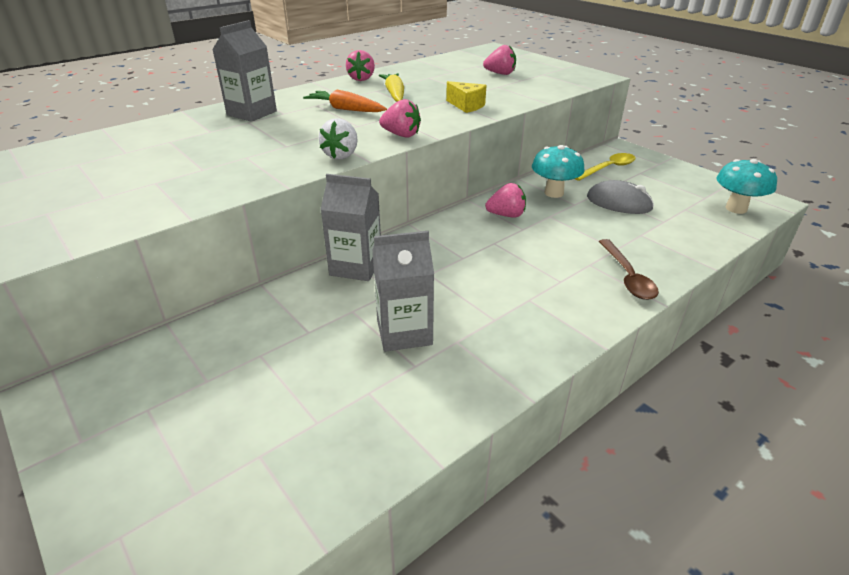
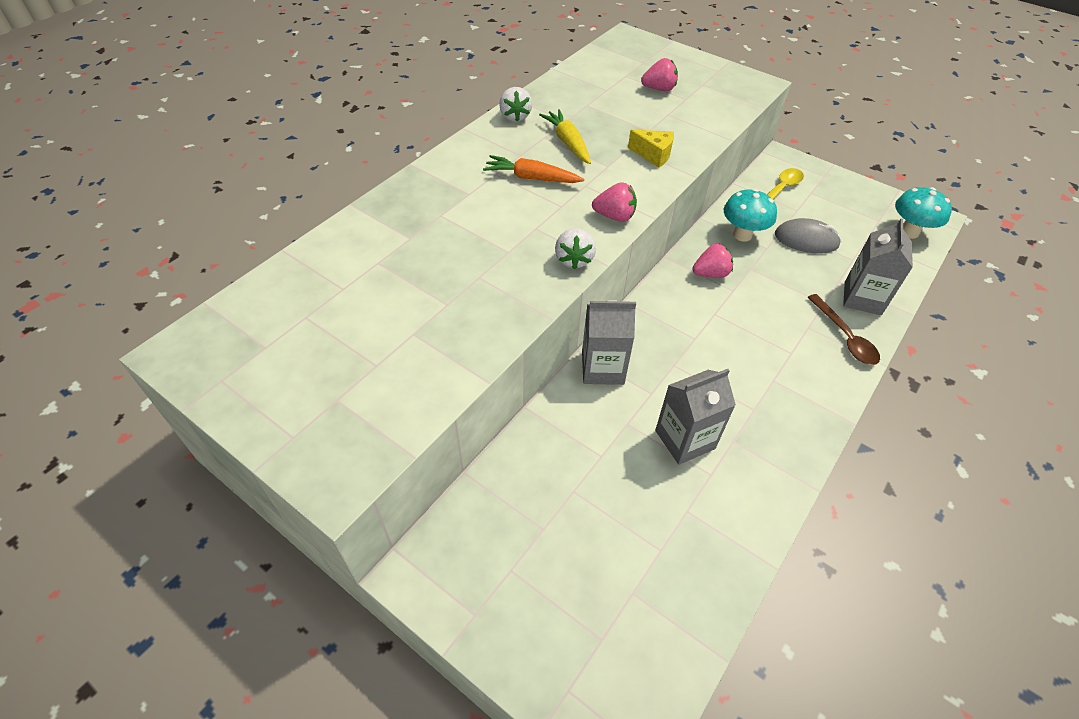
camera: 15 degrees left, 15 degrees up
(252, 113) = (434, 198): grey carton -> grey carton (862, 298)
(361, 79) = (515, 116): pink strawberry -> white strawberry

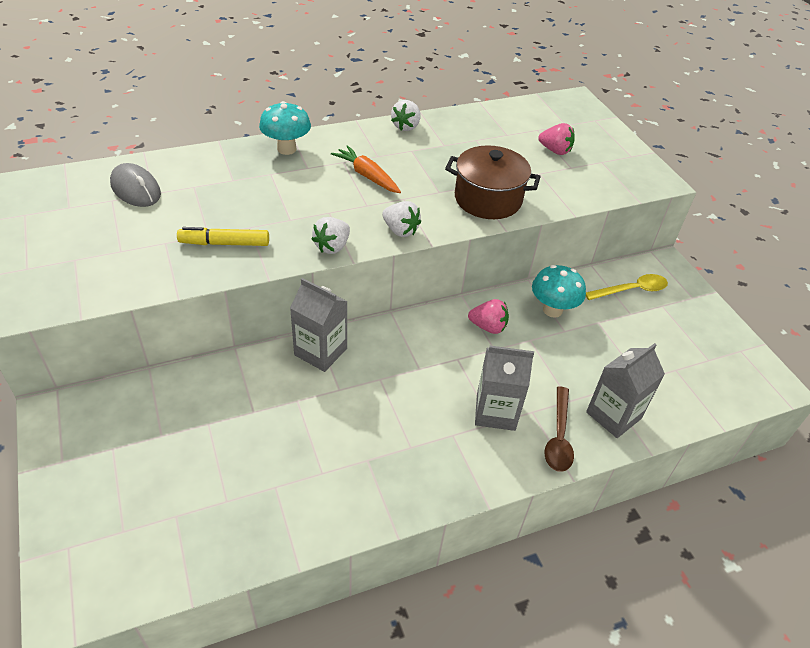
camera: 30 degrees right, 5 degrees down
(473, 305) = (224, 243): none -> yellow marker
(568, 143) = (426, 162): yellow carrot -> none
(614, 216) = (400, 230): pink strawberry -> white strawberry
(653, 155) = (488, 199): yellow cheese -> brown pot
(685, 439) = (329, 437): grey carton -> grey carton (495, 412)
(806, 240) = (611, 342): grey mouse -> grey mouse (136, 189)
(909, 232) = (731, 384): turquoise mushroom -> turquoise mushroom (286, 149)

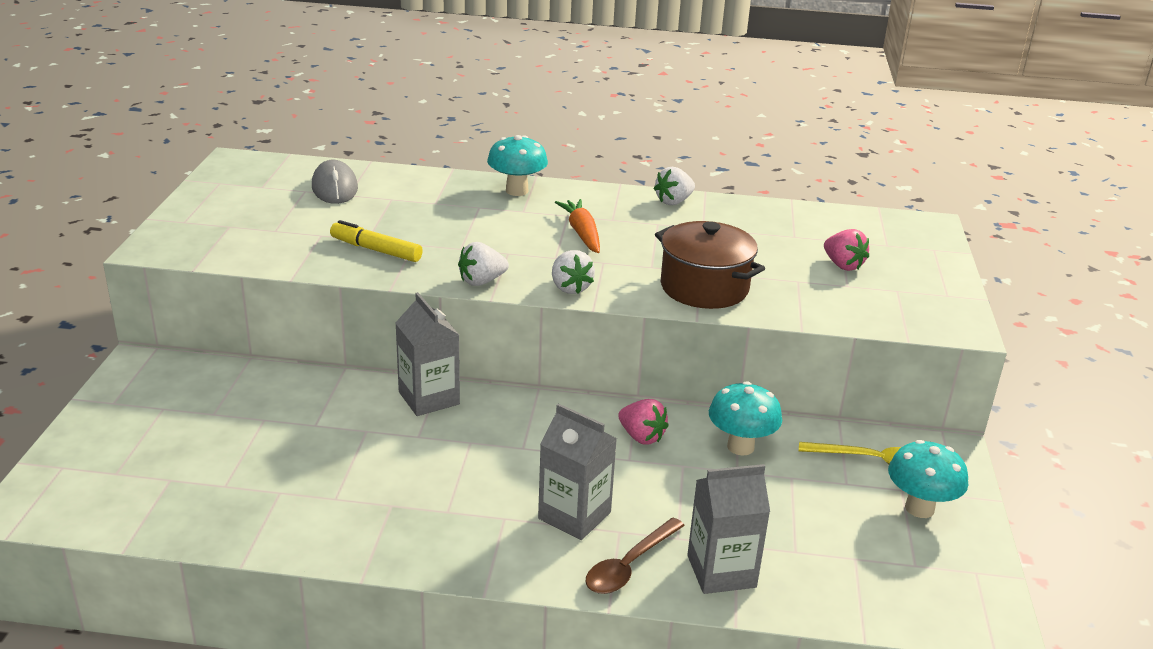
camera: 30 degrees right, 15 degrees down
(681, 316) = (919, 508): none -> turquoise mushroom

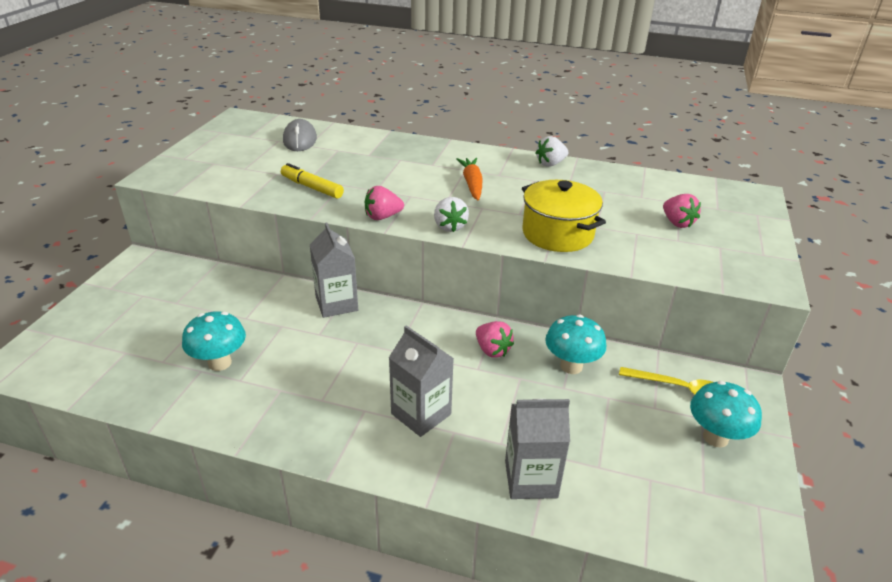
camera: 10 degrees right, 5 degrees up
(481, 281) = (382, 217): white strawberry -> pink strawberry
(517, 191) = (432, 149): turquoise mushroom -> turquoise mushroom (220, 363)
(629, 565) = (454, 464): brown spoon -> none
(704, 287) = (557, 234): brown pot -> yellow pot

